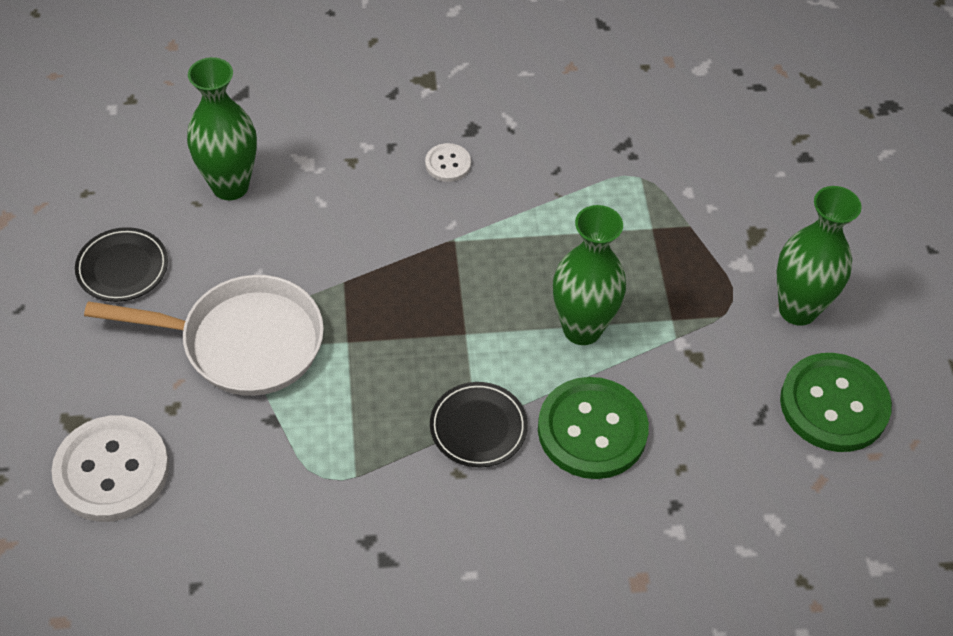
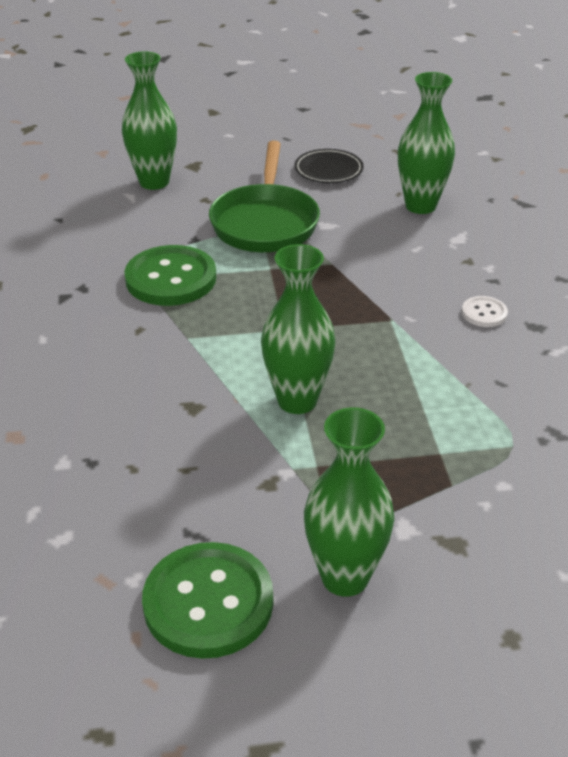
camera: 90 degrees right, 15 degrees down
(112, 470) = (154, 182): white button -> green vase
(243, 342) = (265, 223): white pan -> green pan
(478, 427) = (184, 339): black plate -> none
(592, 430) = (179, 407): green button -> green button (171, 279)

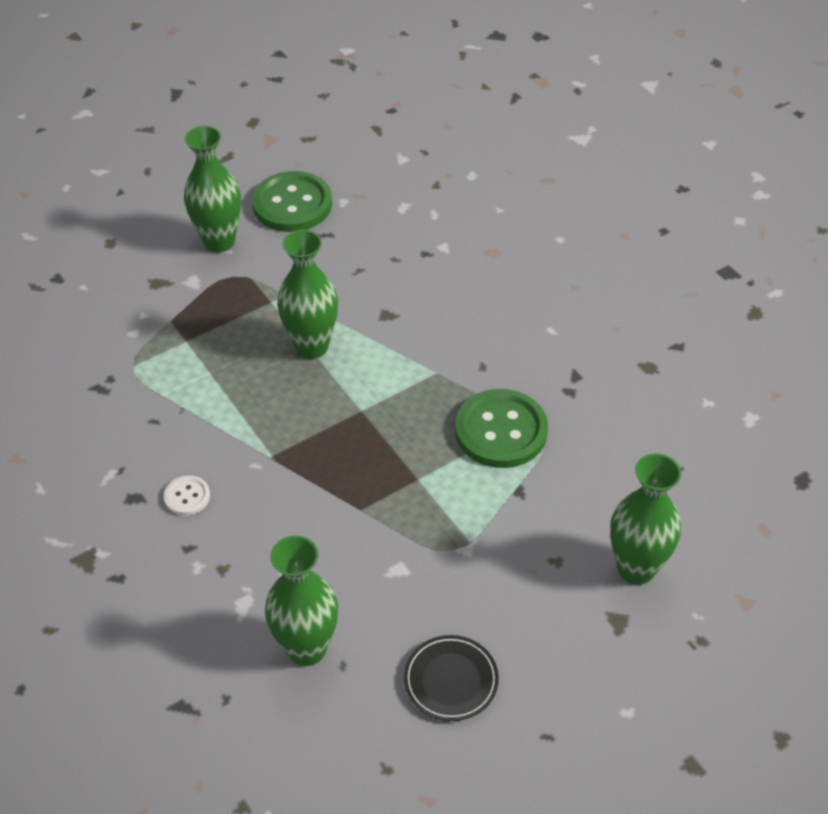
camera: 155 degrees right, 10 degrees up
(265, 223) = (465, 546): green pan -> none

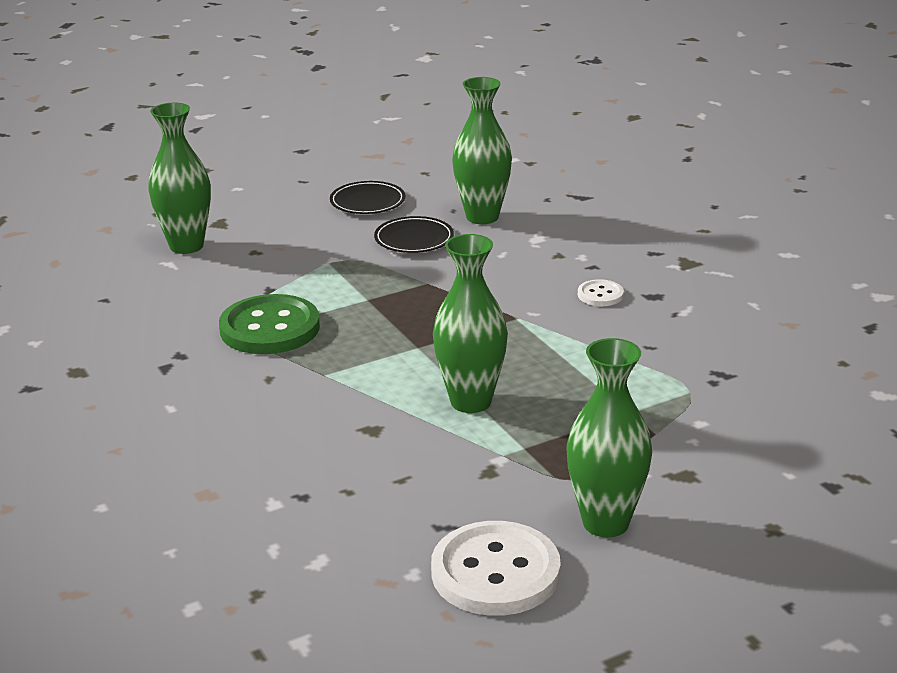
camera: 175 degrees left, 20 degrees down
(292, 204) = (495, 572): green button -> white button
(383, 594) = (414, 239): none -> black plate

